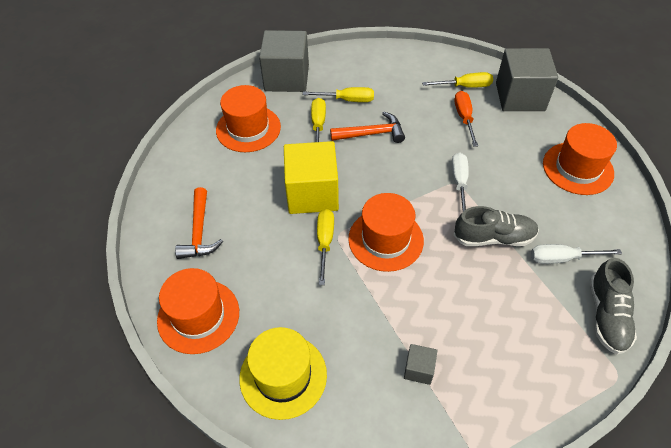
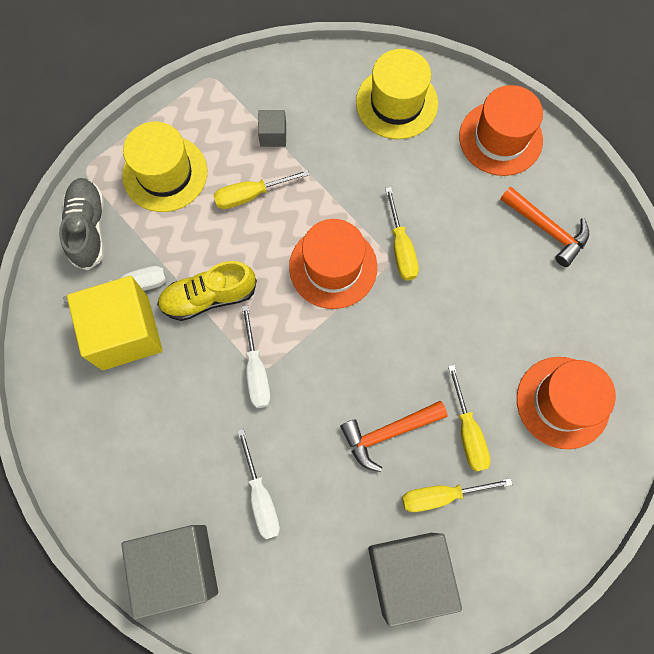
camera: 165 degrees right, 20 degrees up
(199, 232) = (547, 229): orange hammer -> orange hammer turned 150 degrees clockwise
(286, 78) = (550, 525): grey cube -> grey cube (408, 574)
(312, 193) = (437, 312): yellow cube -> yellow cube (125, 332)
(464, 118) = (261, 497): orange screwdriver -> white screwdriver
(465, 86) = (266, 572): yellow screwdriver -> yellow screwdriver (250, 195)
(493, 237) = (209, 297): grey shoe -> yellow shoe
(533, 353) = (165, 173): none -> yellow hat
(577, 168) = (101, 432): orange hat -> none

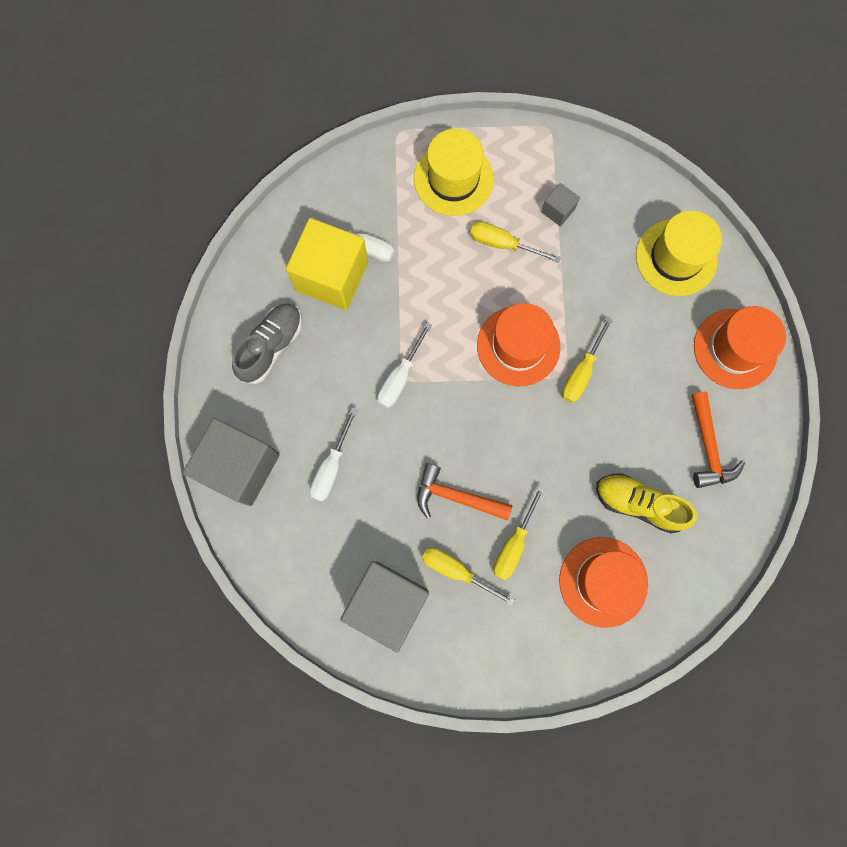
camera: 40 degrees right, 5 degrees up
(88, 228) = (366, 179): grey shoe -> grey shoe (271, 346)
(209, 297) = (410, 297): yellow shoe -> yellow shoe (638, 504)

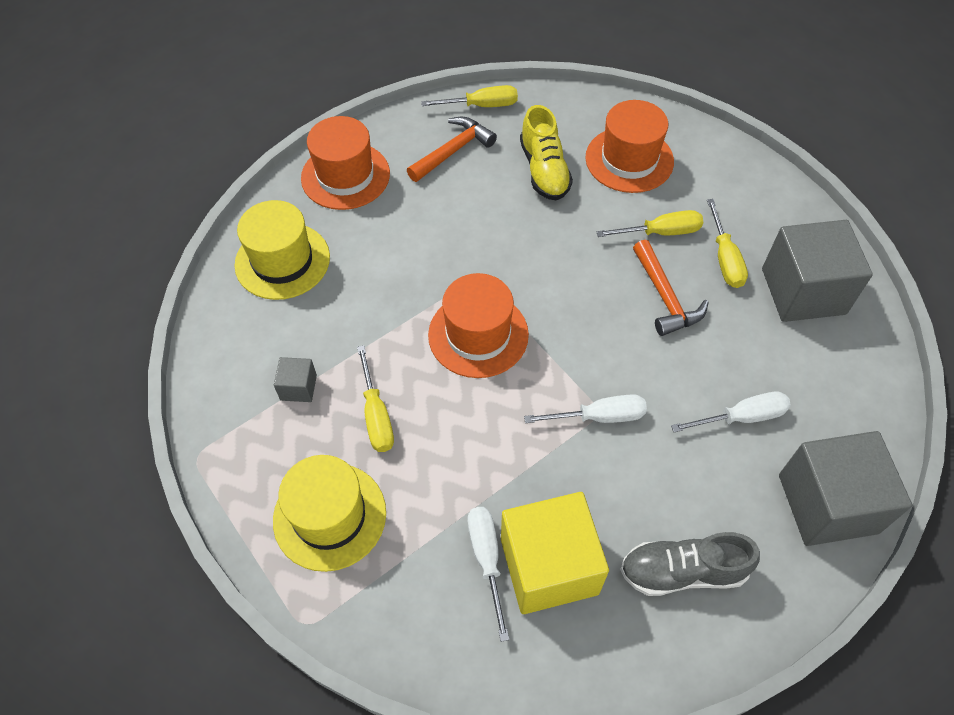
camera: 125 degrees left, 20 degrees down
(581, 372) = (461, 270): yellow screwdriver -> yellow screwdriver (482, 105)

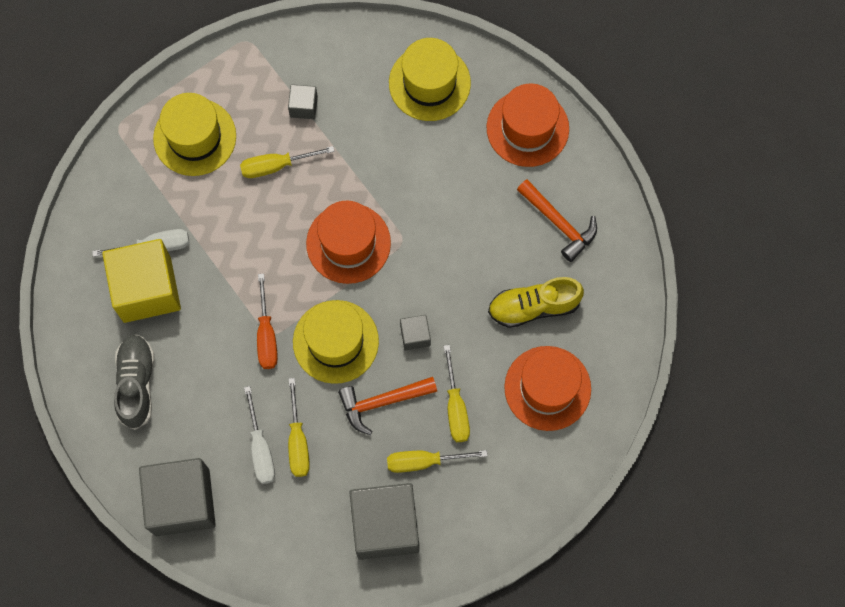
camera: 90 degrees right, 15 degrees up
(482, 105) = (621, 251): yellow screwdriver -> yellow screwdriver (298, 441)
(585, 269) = (415, 336): none -> grey cube
(599, 344) = (335, 341): none -> yellow hat
(599, 416) = (266, 335): white screwdriver -> orange screwdriver

